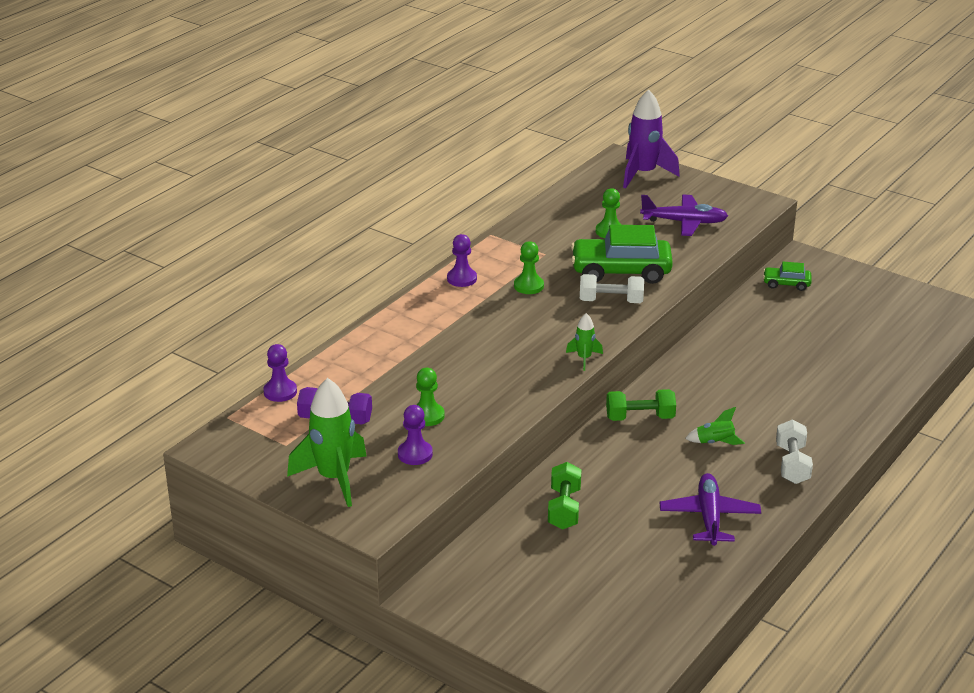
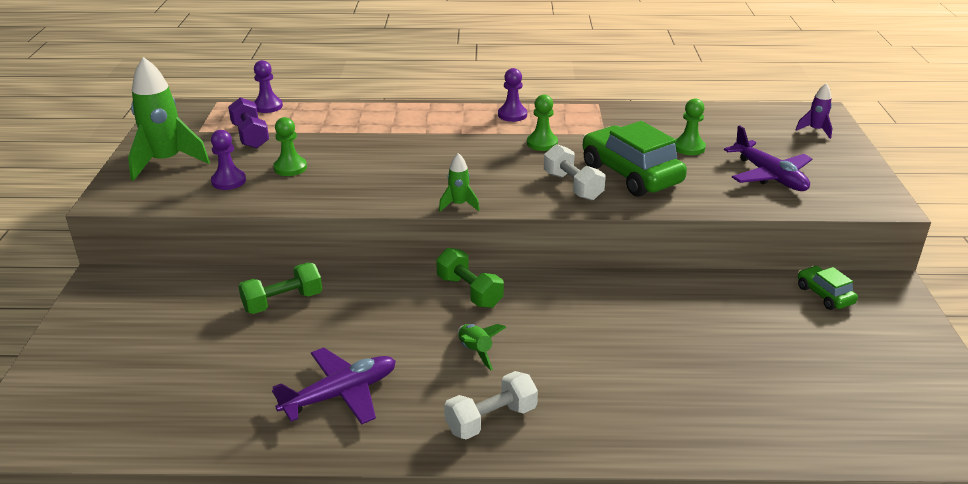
camera: 55 degrees right, 0 degrees up
(643, 174) = (815, 130): purple rocket -> purple rocket, size x0.49

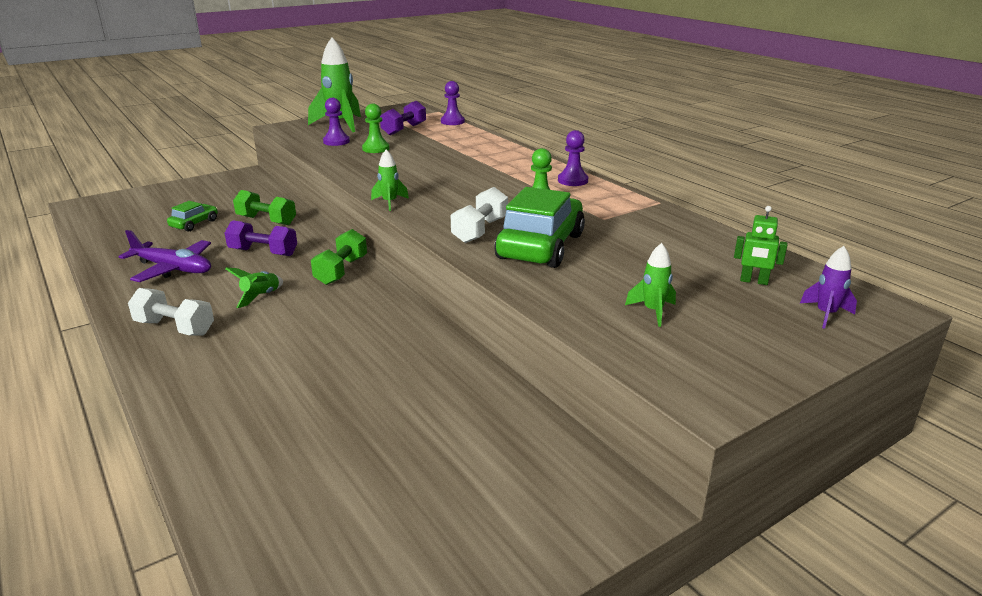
camera: 55 degrees right, 5 degrees down
(369, 325) = (263, 252): none -> purple dumbbell
(689, 147) = (643, 258): green pawn -> none
(756, 130) = (753, 281): none -> green robot
(769, 176) = (653, 311): purple plane -> green rocket
(824, 295) = (542, 452): green car -> green car (194, 224)

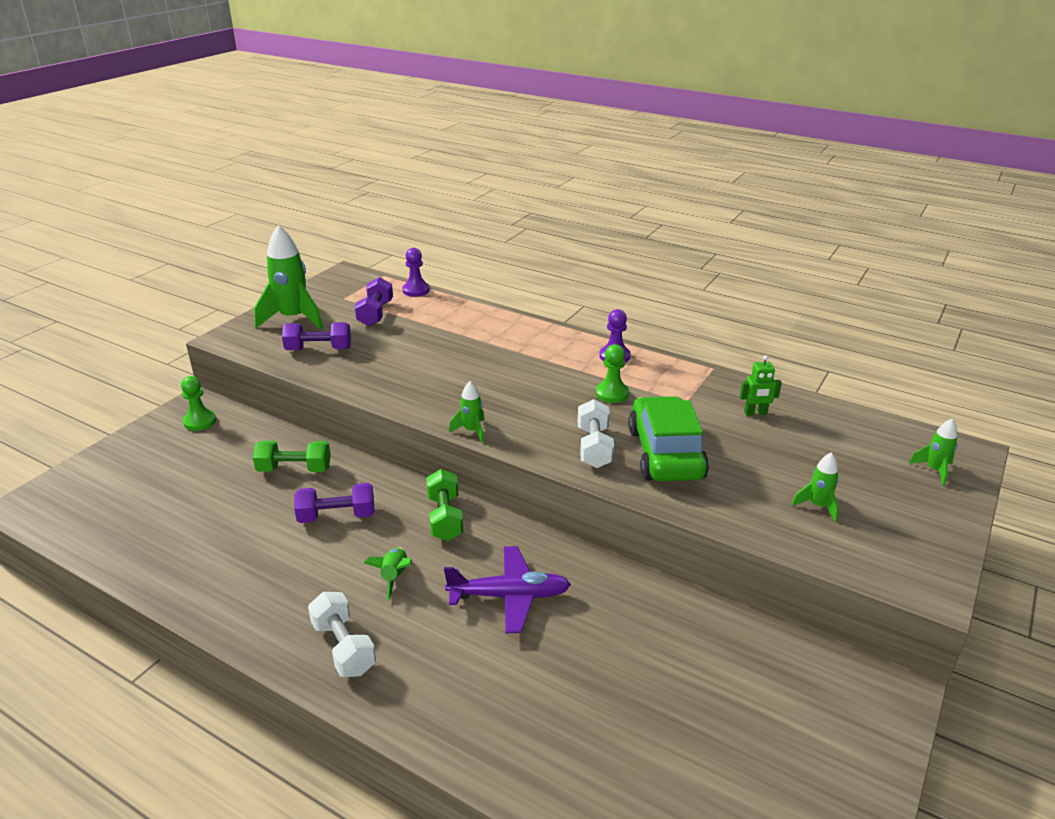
camera: 25 degrees left, 5 degrees up
(173, 269) = (256, 569): purple plane -> purple plane (510, 596)
(174, 328) = (343, 647): white dumbbell -> white dumbbell turned 60 degrees clockwise
(194, 224) = (212, 496): green car -> none
(336, 141) = (319, 349): purple pawn -> purple dumbbell
(376, 149) = (375, 351): green pawn -> green pawn (200, 421)
(753, 281) = (860, 448): green robot -> green robot (755, 413)
(825, 314) = (934, 470): purple rocket -> green rocket

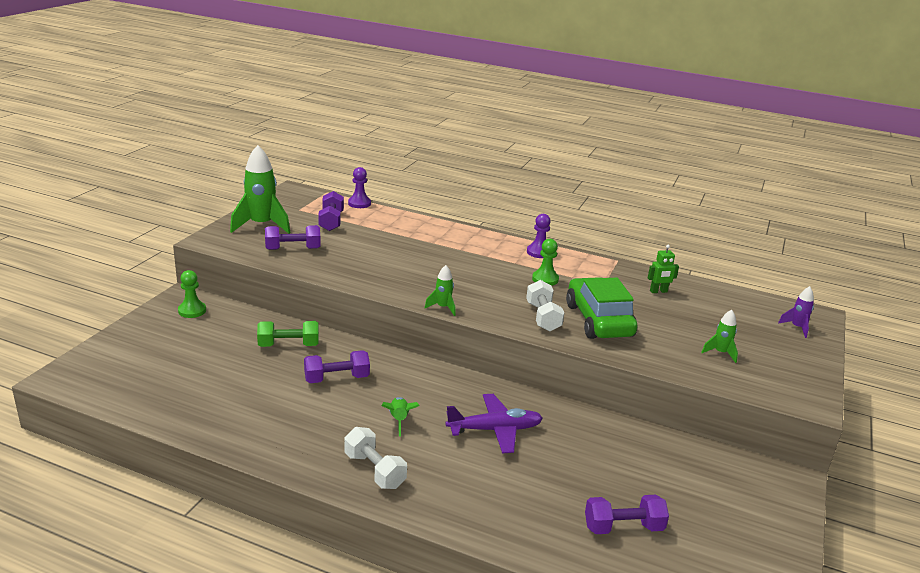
camera: 10 degrees left, 5 degrees down
(445, 517) = (426, 377): green dumbbell -> none
(641, 753) = (623, 527): none -> purple dumbbell
(934, 470) = (797, 328): green rocket -> purple rocket

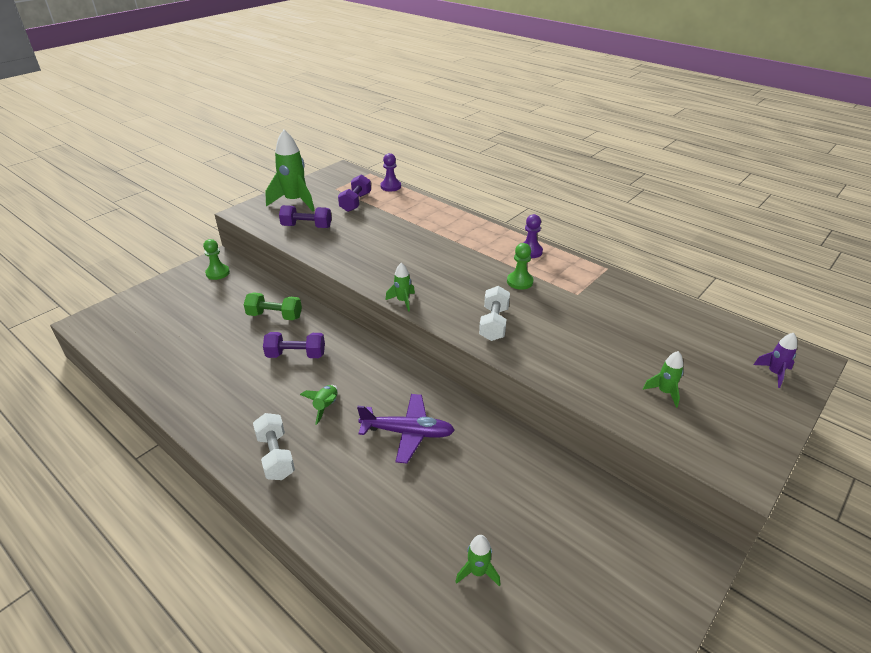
camera: 20 degrees right, 10 degrees up
(599, 320) = (549, 335): green car -> none
(623, 527) = (478, 572): purple dumbbell -> green rocket
(658, 291) = (632, 309): green robot -> none

